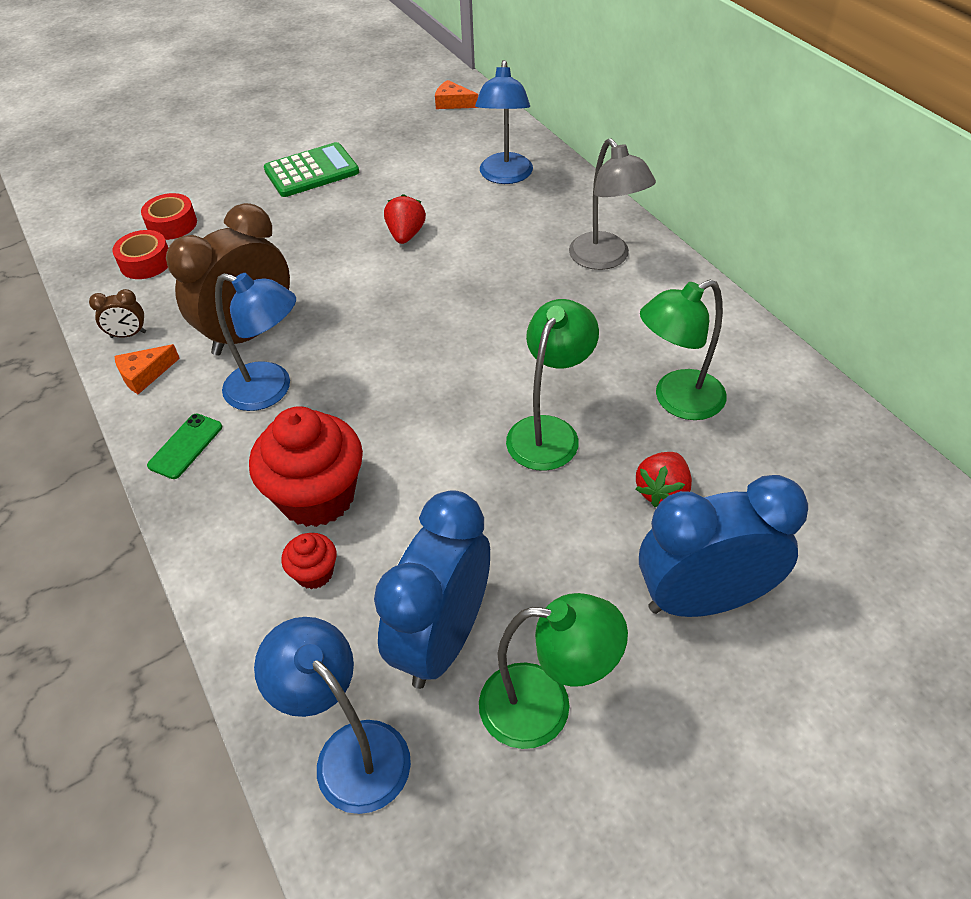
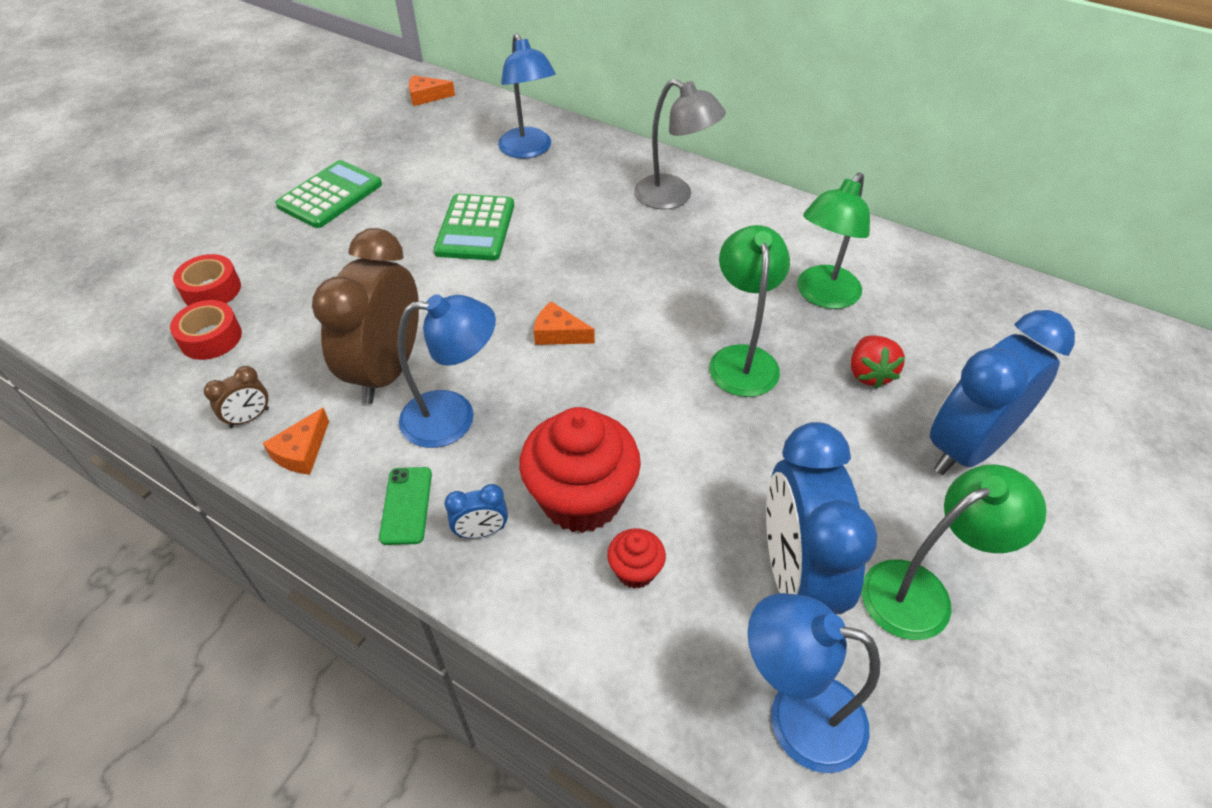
camera: 30 degrees left, 0 degrees up
(223, 490) = (481, 531): none -> blue clock
(405, 350) = (558, 334): none -> orange cheese
(406, 235) = (475, 228): red strawberry -> green calculator

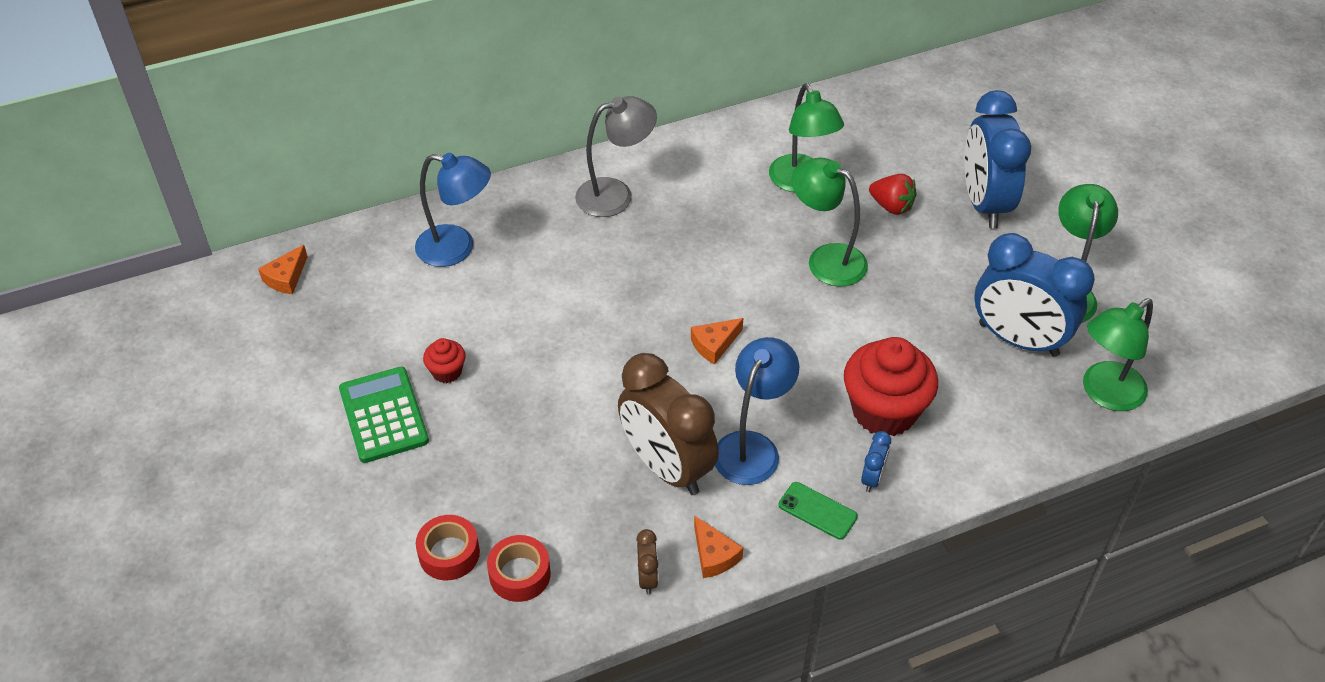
camera: 55 degrees left, 0 degrees up
(475, 228) = (536, 335): green calculator -> none
(635, 570) = (961, 413): red cupcake -> red cupcake (447, 372)
(796, 715) = (1104, 393): blue lamp -> green lamp

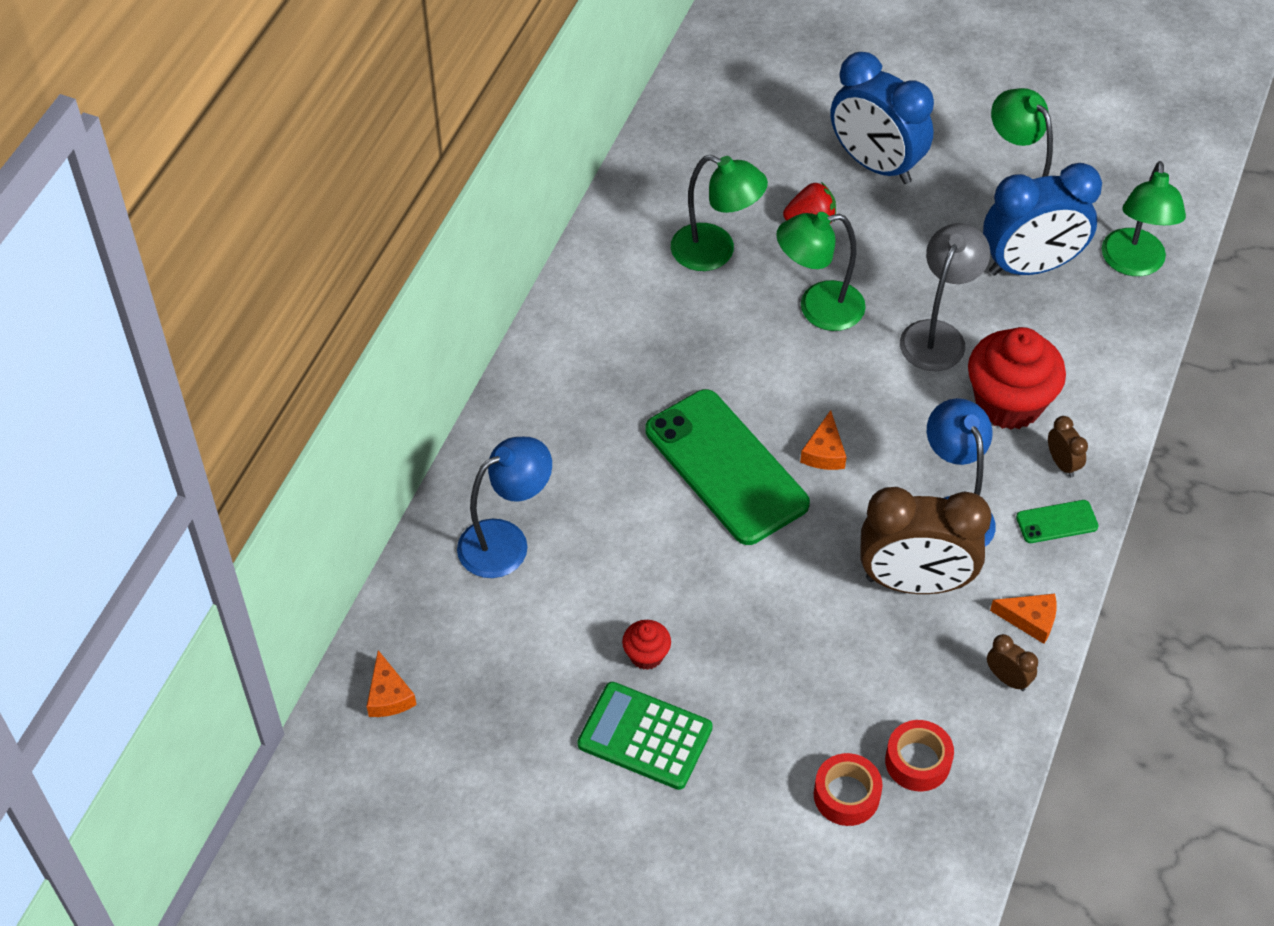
camera: 45 degrees left, 5 degrees up
(616, 194) = (578, 383): grey lamp -> grey lamp (937, 335)
(639, 306) = (726, 467): none -> green phone
(872, 478) = (1062, 464): blue clock -> brown clock

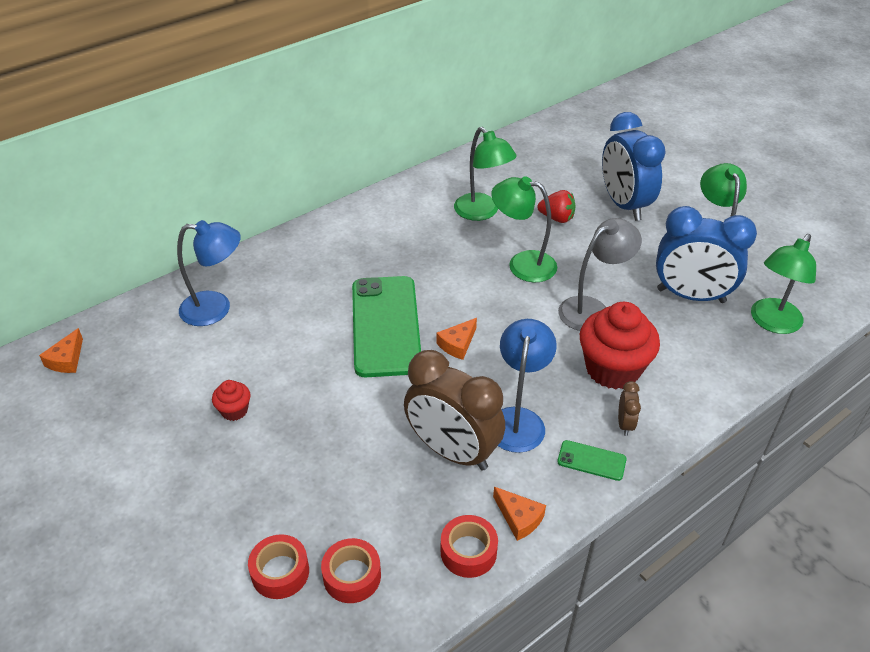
camera: 30 degrees right, 10 degrees down
(645, 736) = (185, 460): green calculator -> none
(1007, 679) = (468, 552): brown clock -> red tape

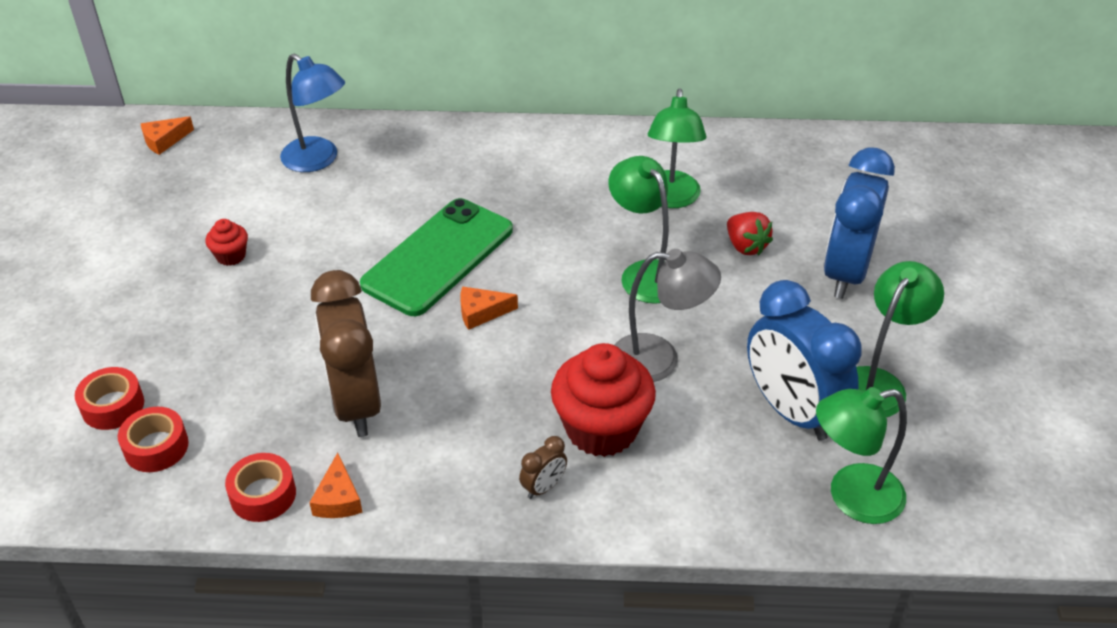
camera: 40 degrees right, 0 degrees up
(518, 419) = (448, 415): blue lamp -> none
(591, 460) = (467, 497): green phone -> none

